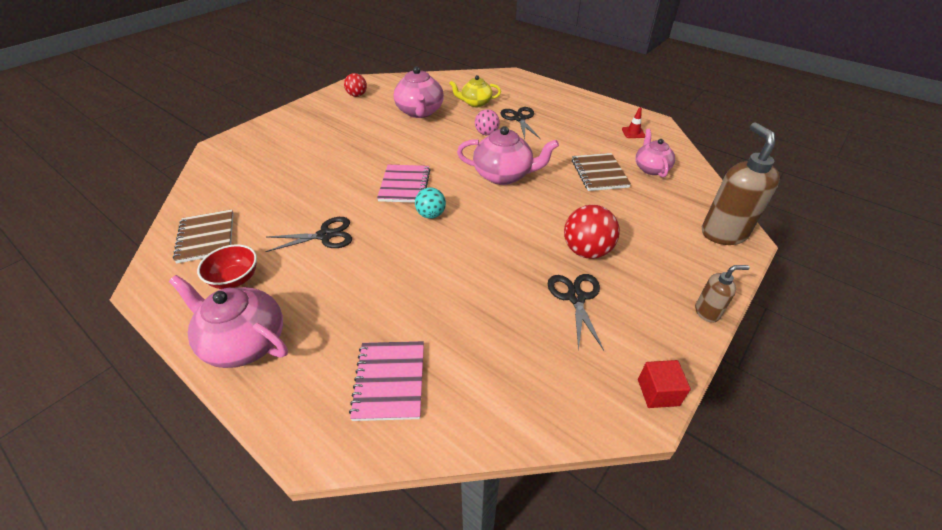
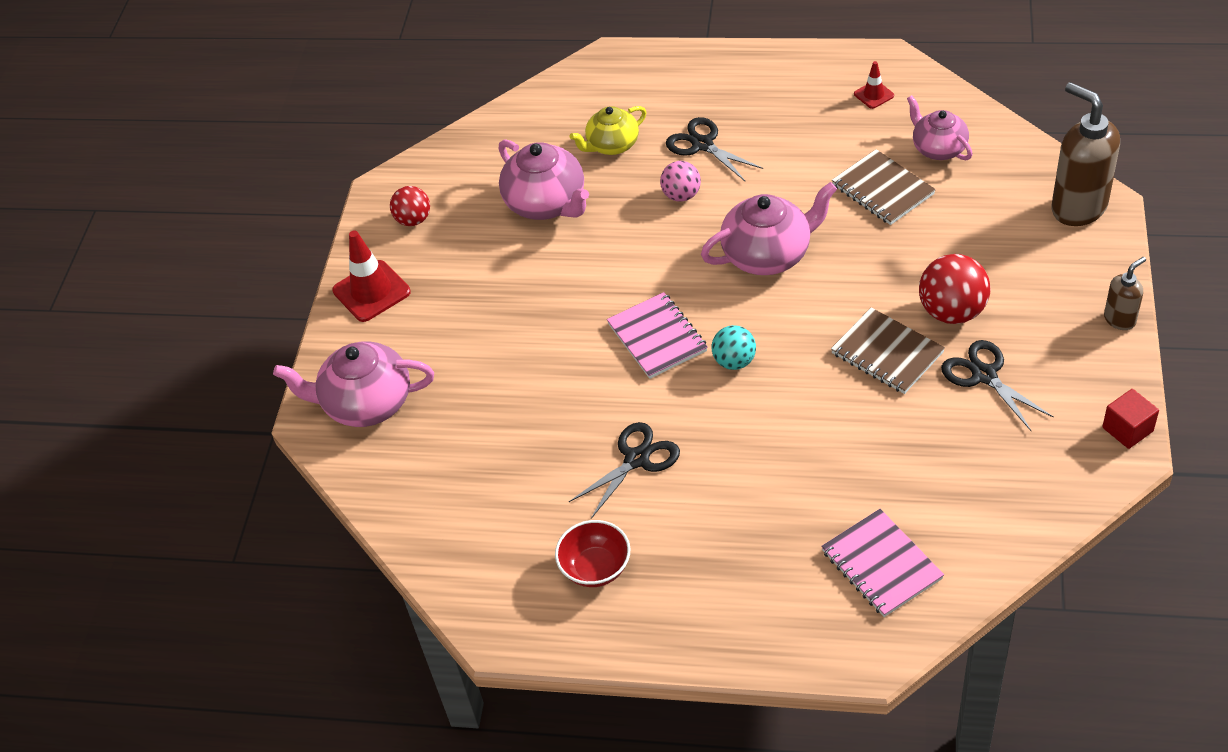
camera: 25 degrees left, 5 degrees up
(206, 237) = (491, 545): brown notebook -> brown notebook (887, 353)
(244, 342) = (694, 619): pink teapot -> pink teapot (366, 404)
(306, 112) = (371, 291): none -> red traffic cone

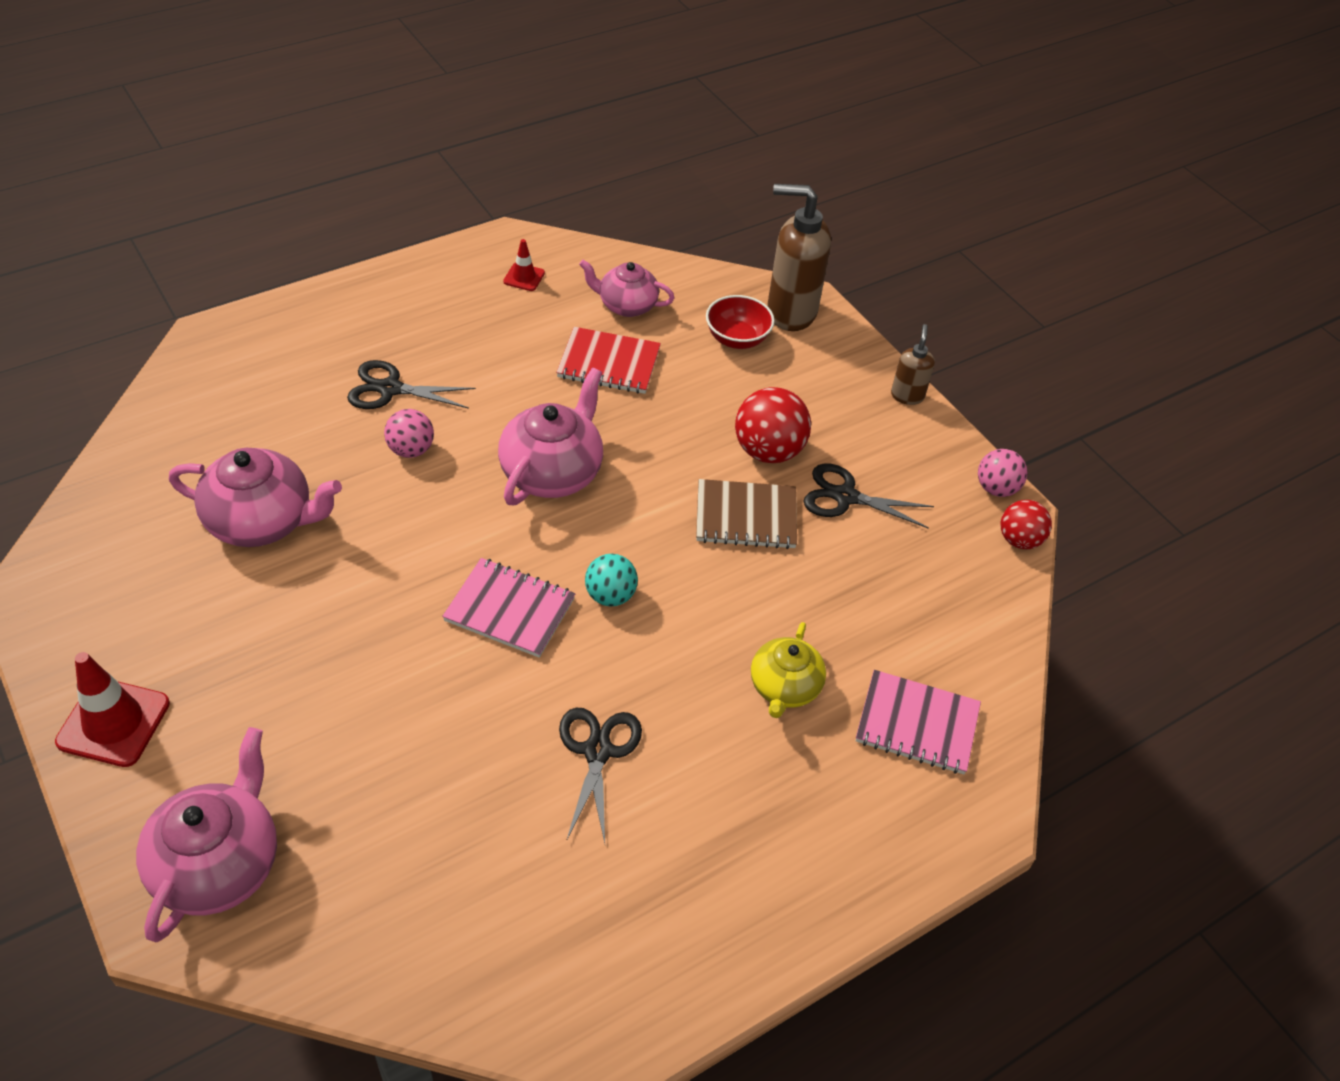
camera: 50 degrees left, 0 degrees up
(366, 404) = (218, 864): pink teapot -> pink teapot turned 150 degrees clockwise
(413, 220) = (102, 611): red ball -> red ball (1019, 540)
(595, 568) = (655, 897): red bowl -> red bowl (737, 339)
(612, 145) = (288, 428): yellow teapot -> yellow teapot (784, 688)
(882, 189) = (609, 363): brown notebook -> red notebook
(1127, 429) = (996, 488): red cube -> pink ball

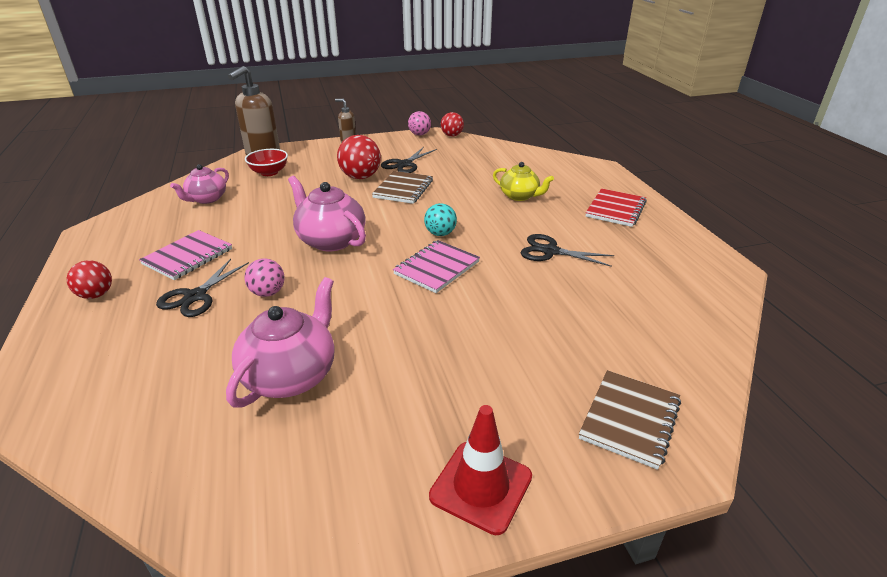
camera: 70 degrees left, 15 degrees down
(218, 864) = (629, 419): pink teapot -> brown notebook
(377, 308) = (96, 295): none -> red ball
(524, 277) = (138, 229): red traffic cone -> none
(609, 363) = (252, 211): red notebook -> red notebook (615, 209)
(917, 724) = (548, 171): pink notebook -> pink notebook (188, 257)

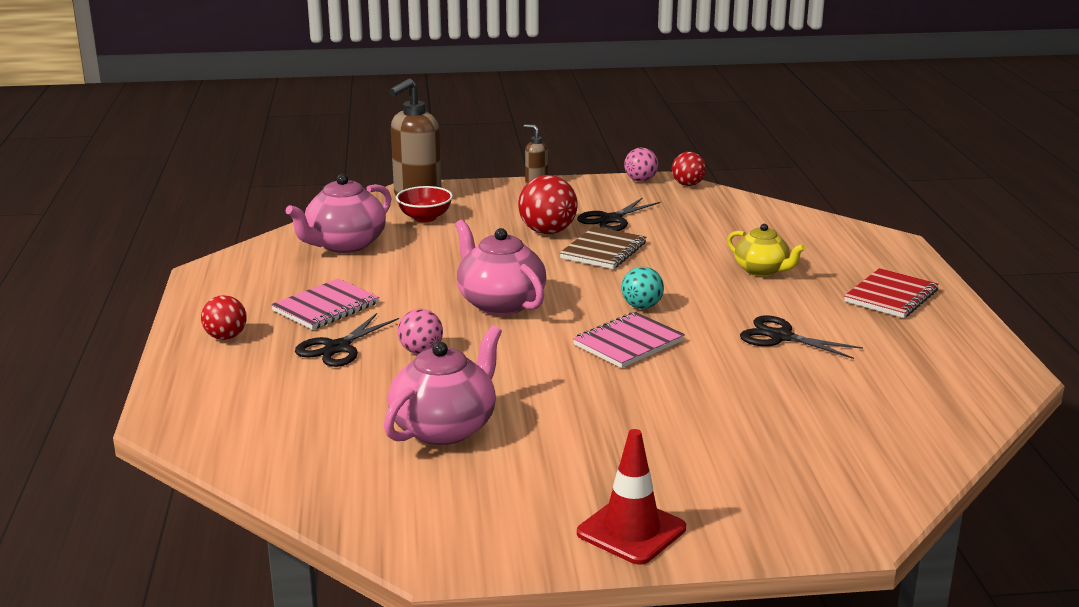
camera: 10 degrees right, 10 degrees down
(207, 199) = (344, 244): pink teapot -> pink teapot, size x1.55
(629, 419) = (810, 498): brown notebook -> none

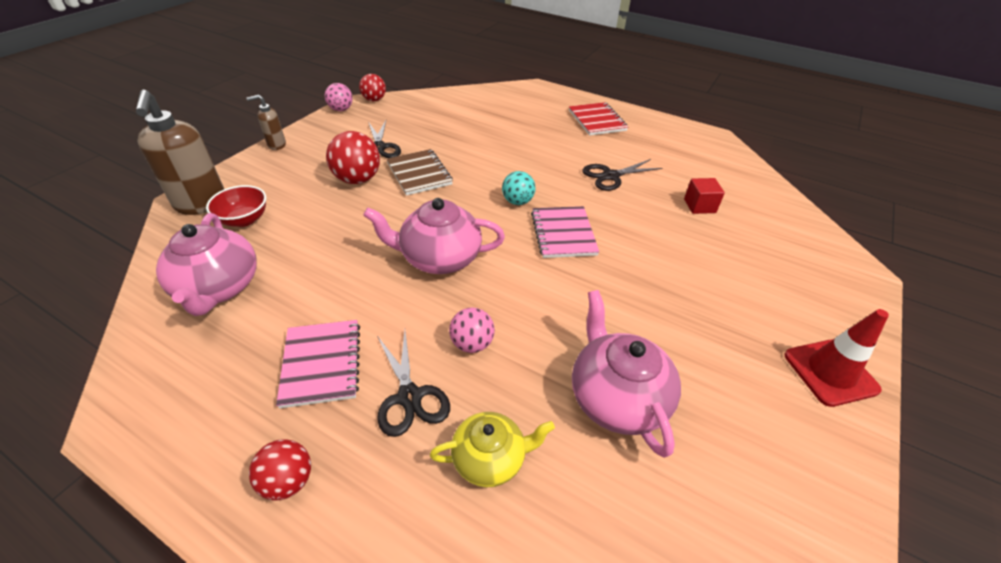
camera: 55 degrees left, 20 degrees up
(762, 270) = (521, 138): yellow teapot -> yellow teapot (490, 458)
(817, 401) = (699, 206): none -> red cube

